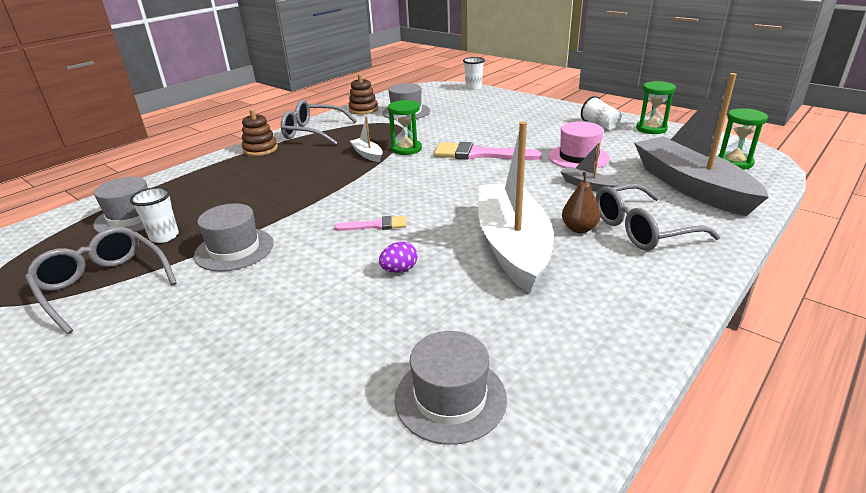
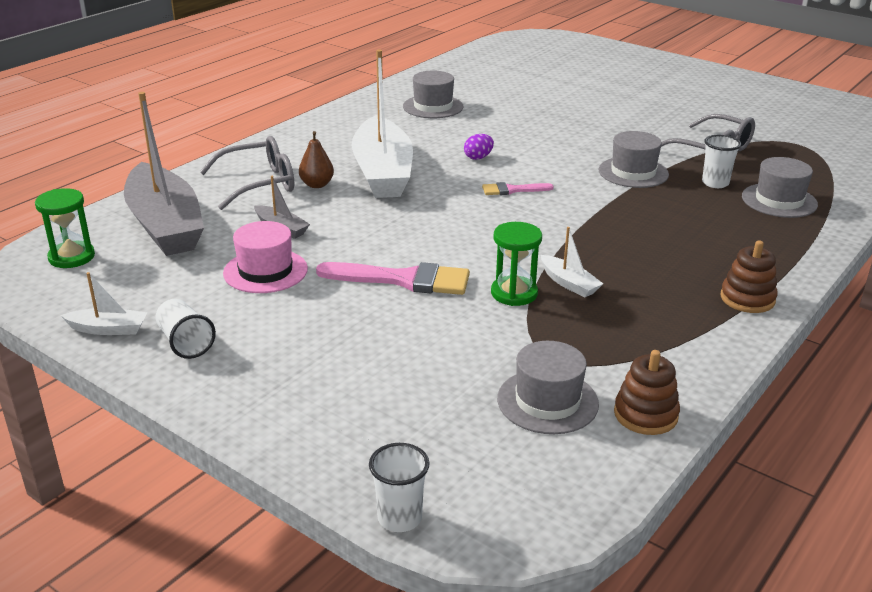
camera: 175 degrees right, 0 degrees up
(313, 132) = (695, 339): grey glasses -> none
(651, 129) = (108, 329): green hourglass -> white boat

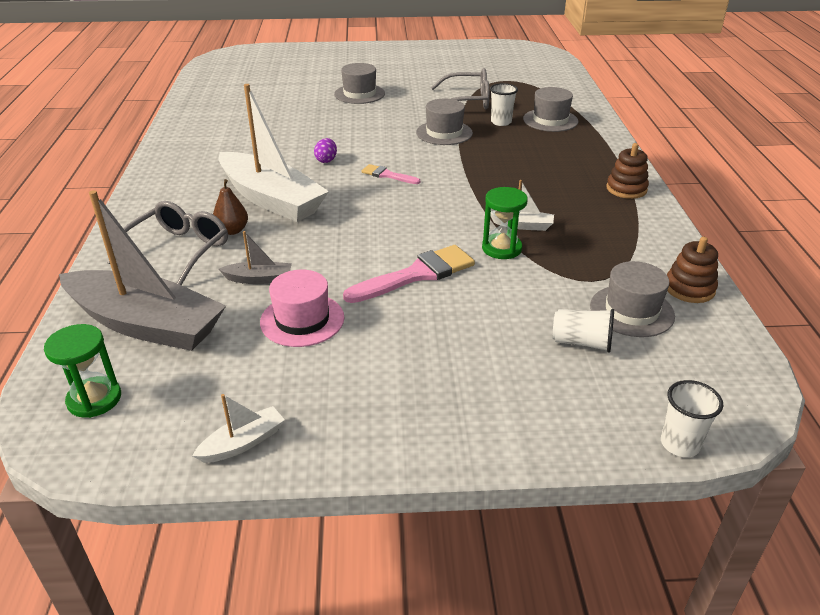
camera: 40 degrees left, 5 degrees up
(185, 342) = (331, 414): white cup -> white cup (582, 342)
(433, 107) = (230, 133): grey hat -> grey hat (359, 94)
(512, 190) = (387, 175): pink brush -> pink brush turned 75 degrees clockwise

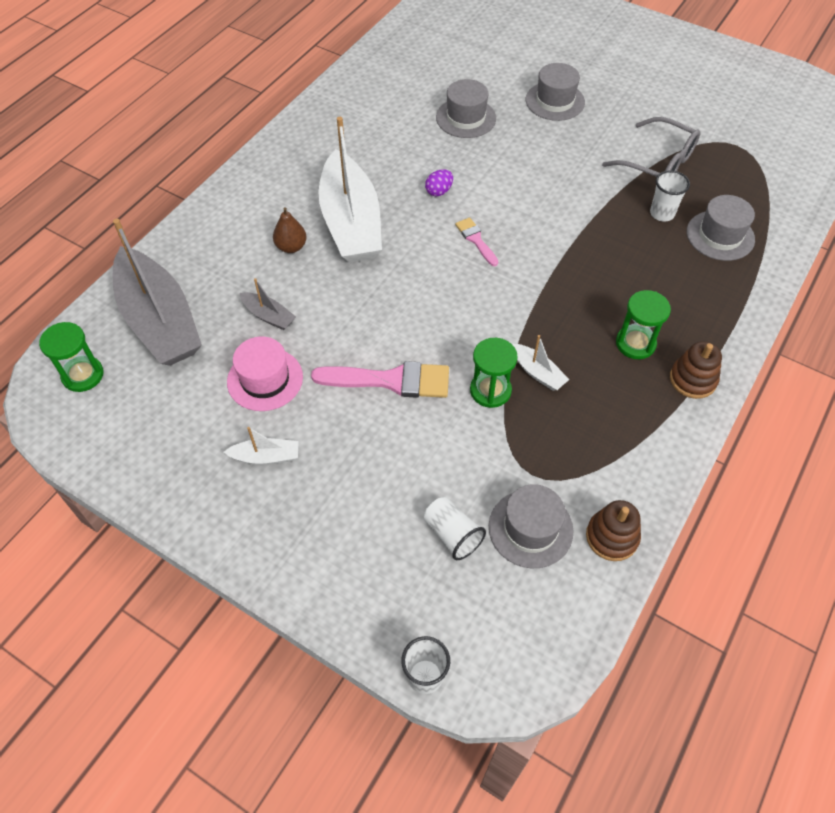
camera: 35 degrees right, 20 degrees up
(178, 251) = (235, 250): grey glasses -> none
(243, 443) = (140, 472): white boat -> white boat (266, 457)
(444, 133) = (586, 203): grey hat -> grey hat (466, 118)
(567, 186) = (635, 343): none -> green hourglass

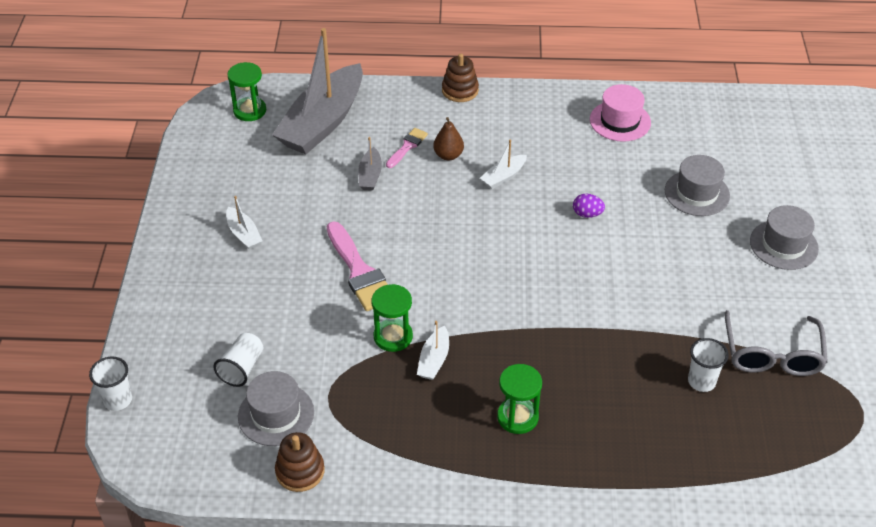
camera: 60 degrees right, 10 degrees down
(265, 379) = (310, 201): pink hat -> pink hat (620, 121)
(351, 222) = (503, 177): white boat -> white boat, size x0.42
(476, 240) = (550, 261): pink brush -> pink brush (407, 146)
(693, 379) = (507, 474): brown stacking toy -> brown stacking toy (460, 90)
(720, 235) = (712, 438): grey hat -> none

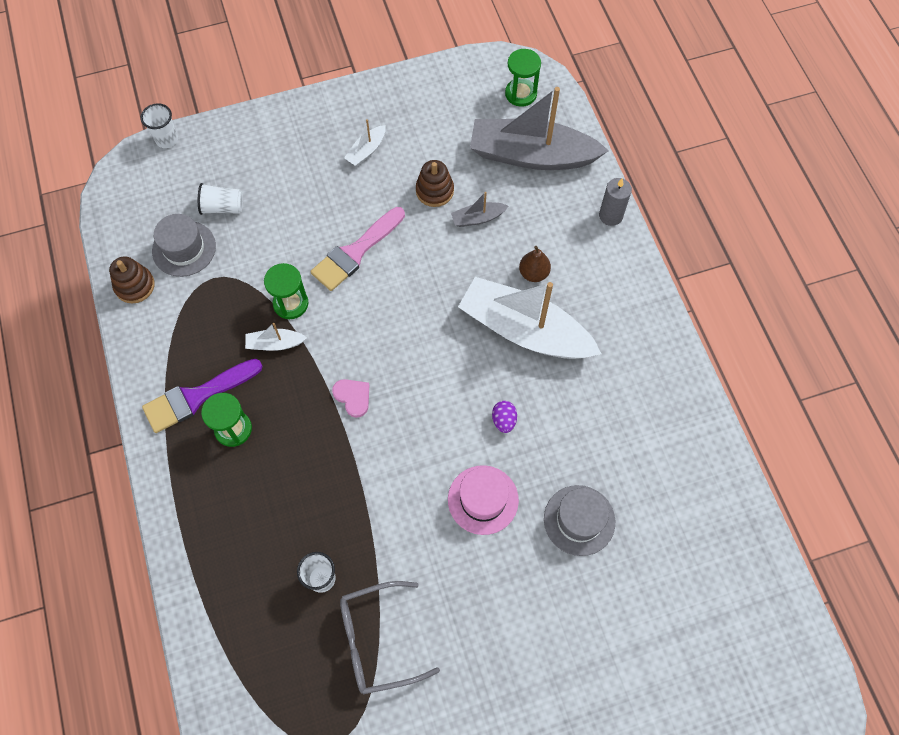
camera: 70 degrees right, 20 degrees up
(407, 146) = (530, 235): pink brush -> none
(415, 92) = (610, 215): none -> grey candle
(460, 90) = (633, 253): brown stacking toy -> brown stacking toy (434, 191)
(467, 441) = (197, 397): none -> purple brush
(503, 177) = (524, 330): white boat -> white boat, size x2.40
(520, 313) = (353, 397): none -> pink heart
(620, 121) = (658, 416): pink hat -> pink hat (483, 500)
(783, 245) = (537, 626): grey hat -> none

